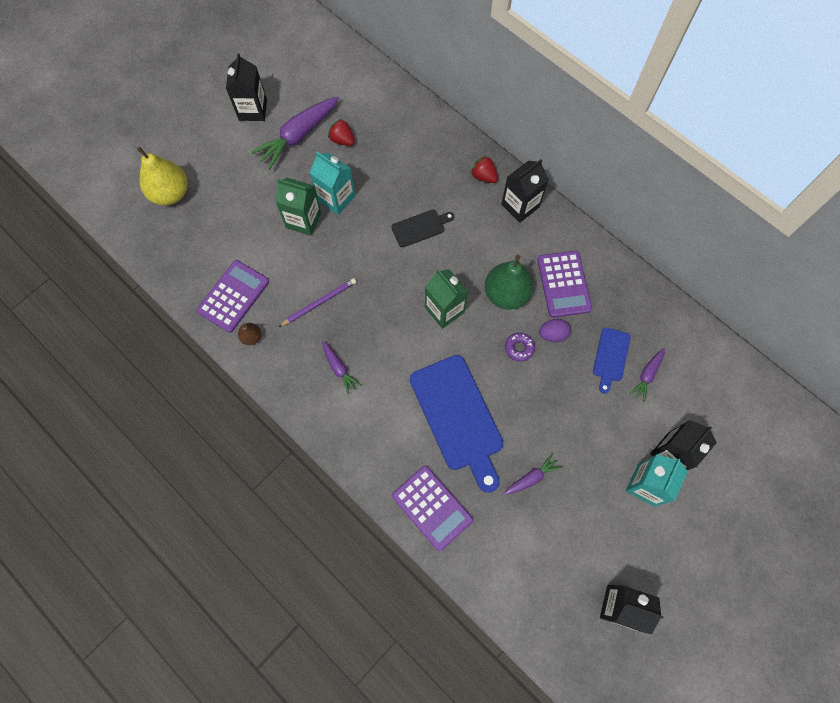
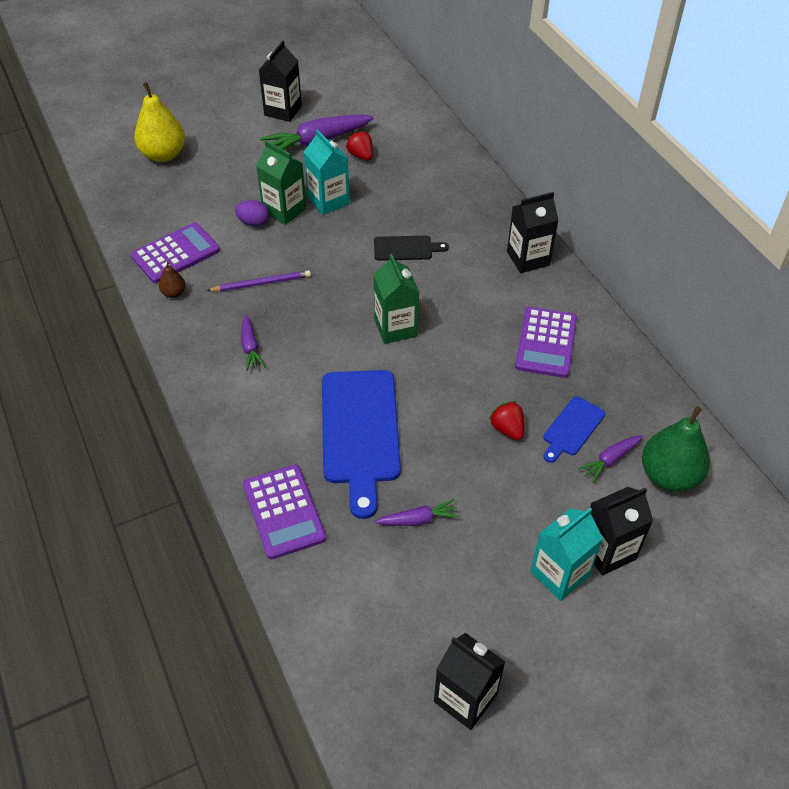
camera: 20 degrees right, 20 degrees down
(483, 176) = (499, 223): red strawberry -> red strawberry (507, 429)
(506, 294) = (473, 333): green pear -> green pear (669, 476)
(519, 348) = (464, 387): purple donut -> none
(552, 334) = (511, 386): purple egg -> purple egg (253, 223)

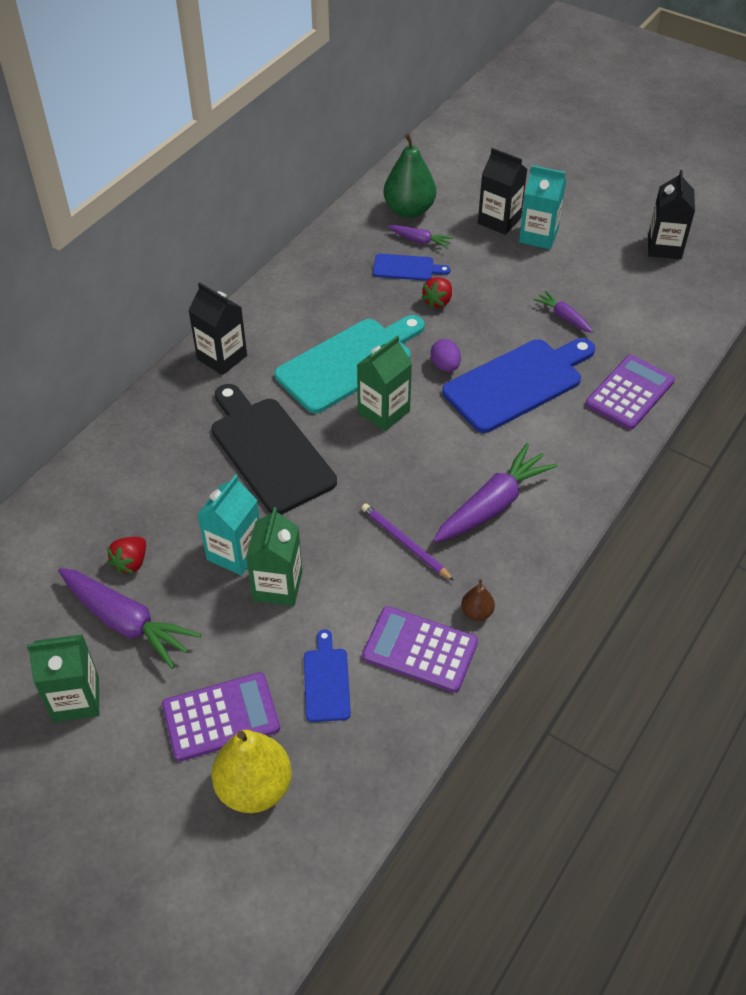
camera: 120 degrees left, 0 degrees up
(197, 205) = (326, 681): none -> blue cutting board
(250, 348) = (493, 504): purple carrot -> purple carrot, size x1.92
(253, 223) = (318, 604): purple egg -> purple egg (445, 366)
(283, 110) = (76, 699): black carton -> green carton
(406, 248) = (269, 451): black cutting board -> black cutting board, size x2.01
(468, 330) = (349, 363): none -> turquoise cutting board
(546, 342) = (325, 310): purple calculator -> purple calculator (221, 717)

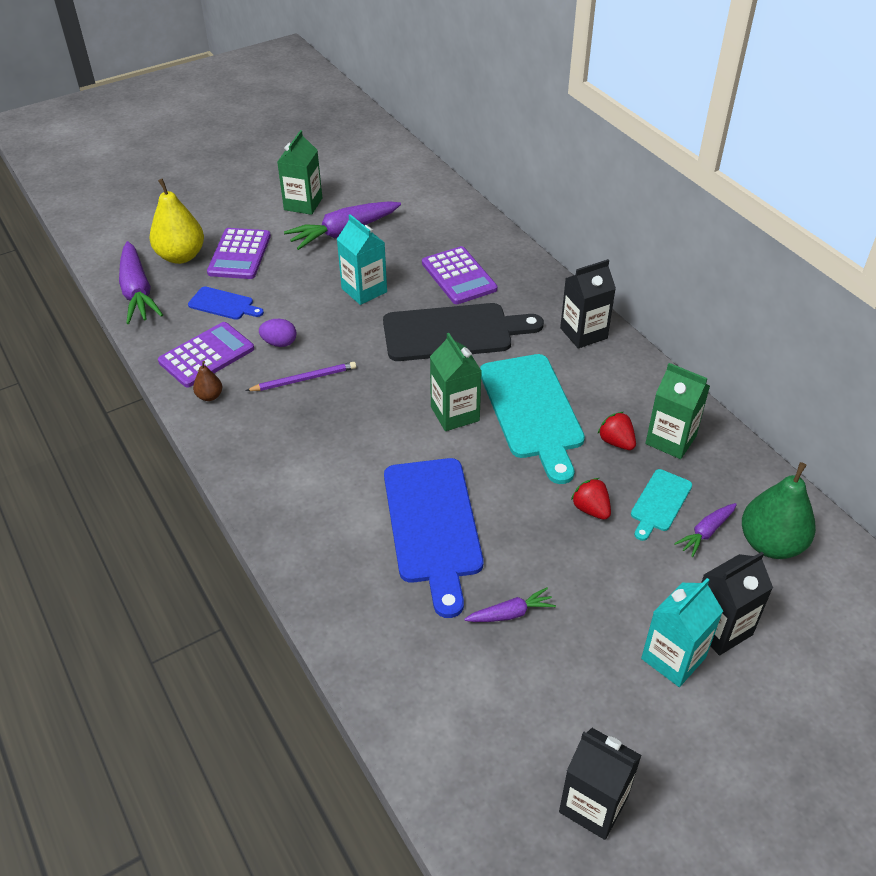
camera: 115 degrees right, 5 degrees down
(131, 563) = (392, 243): red strawberry -> red strawberry (616, 442)
(277, 586) = (318, 303): green carton -> green carton (670, 440)
(406, 268) = (660, 503): blue cutting board -> turquoise cutting board
(445, 366) = (489, 478): purple egg -> purple egg (279, 343)
(493, 504) = (301, 446): purple carrot -> purple carrot (138, 292)
(630, 393) = (361, 618): purple calculator -> purple calculator (459, 276)

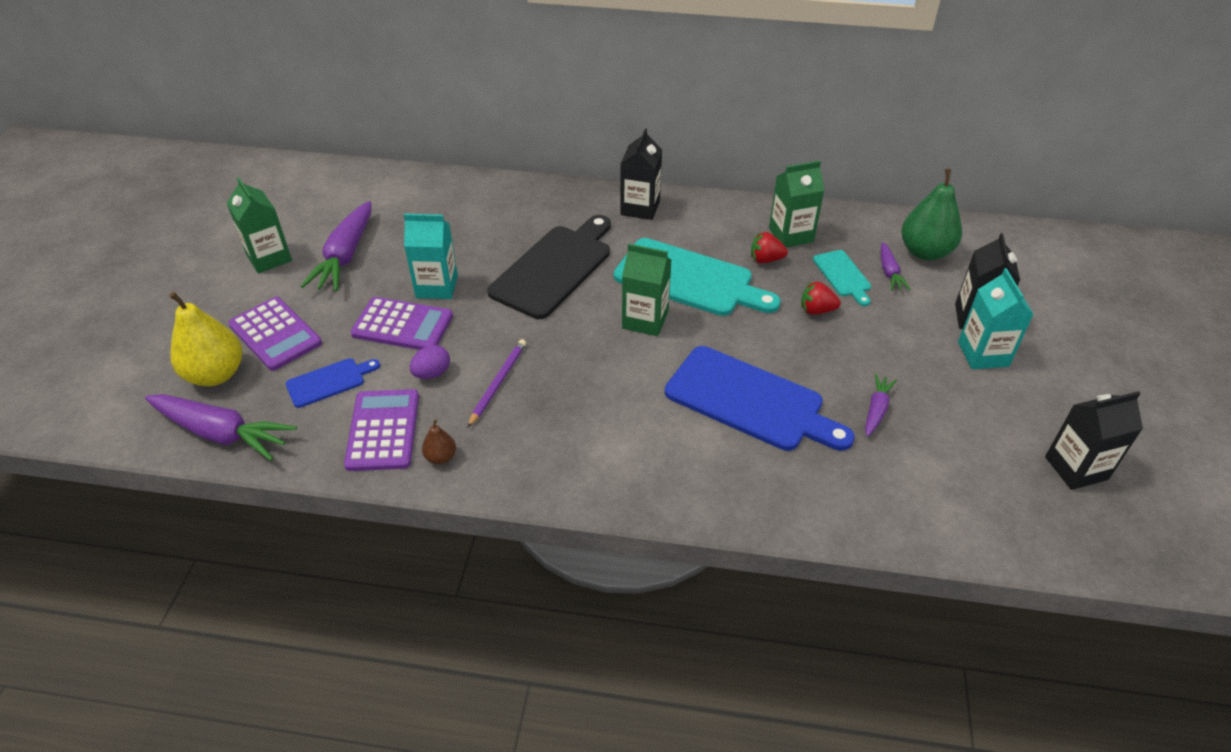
camera: 50 degrees left, 0 degrees up
(459, 276) = (494, 228): purple calculator -> purple calculator (402, 325)

